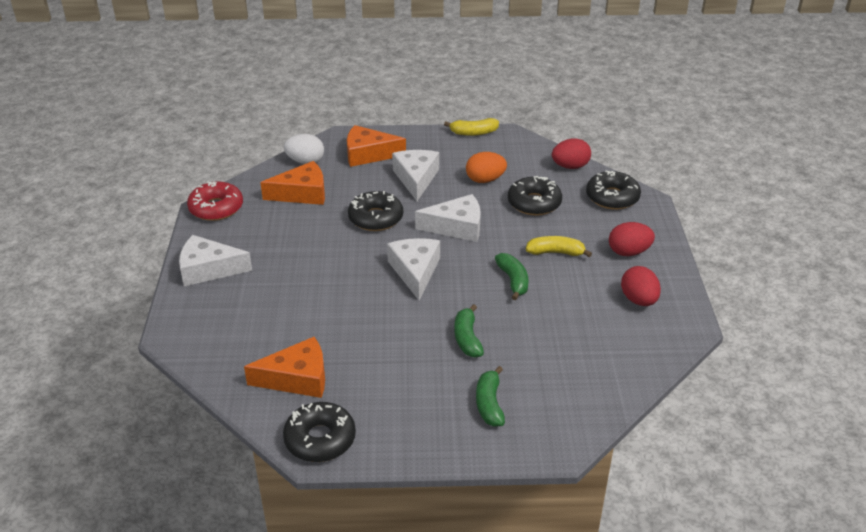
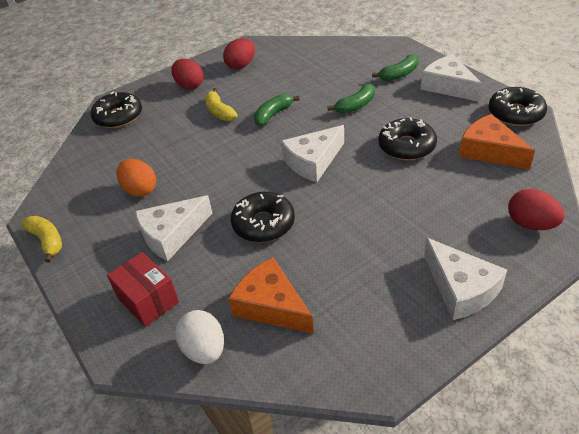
camera: 120 degrees left, 5 degrees up
(216, 208) = (369, 366): red donut -> none
(368, 154) = (148, 300): orange cheese -> red box
(457, 227) = (231, 170): white cheese -> white cheese (448, 86)
(534, 203) = (158, 148): black donut -> black donut (406, 146)
(570, 166) = (81, 154): red egg -> red egg (531, 224)

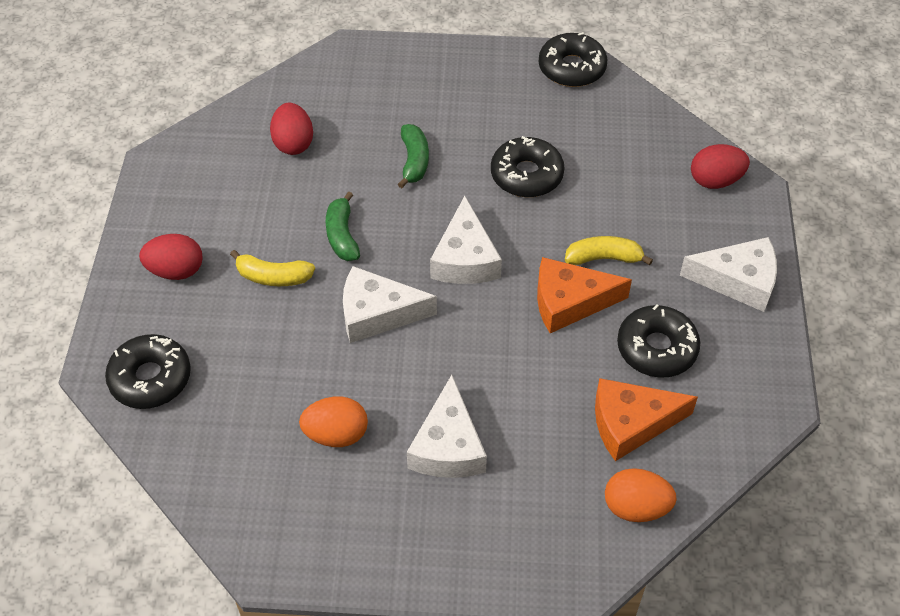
camera: 55 degrees left, 10 degrees up
(47, 241) = (329, 571): yellow banana -> yellow banana (603, 258)
(148, 300) = (526, 519): red box -> none
(204, 350) = (636, 507): white egg -> orange egg
(241, 65) = (199, 197): red egg -> red egg (293, 143)
(263, 224) = (515, 360): black donut -> black donut (656, 348)
(399, 74) = (404, 90): green banana -> none
(448, 86) = (472, 74): white cheese -> white cheese (377, 313)
(489, 151) = (601, 128): orange cheese -> orange cheese (569, 302)

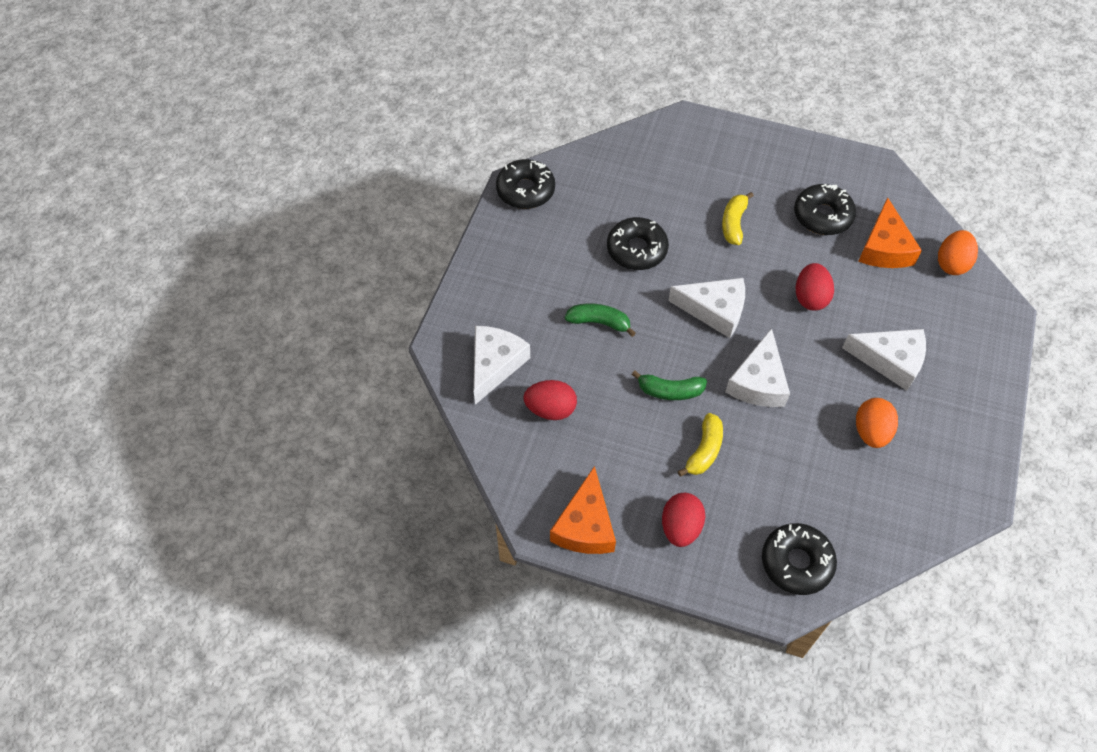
camera: 75 degrees left, 5 degrees up
(569, 302) = (771, 255): orange cheese -> orange cheese (585, 525)
(715, 180) = (674, 138): red egg -> red egg (810, 297)
(738, 281) = (771, 154): white cheese -> white cheese (495, 365)

